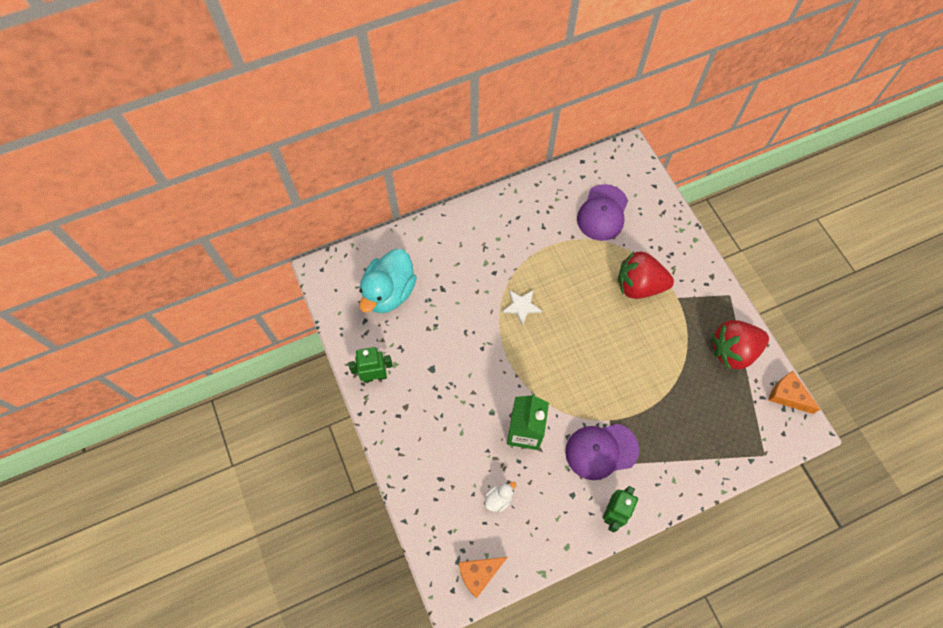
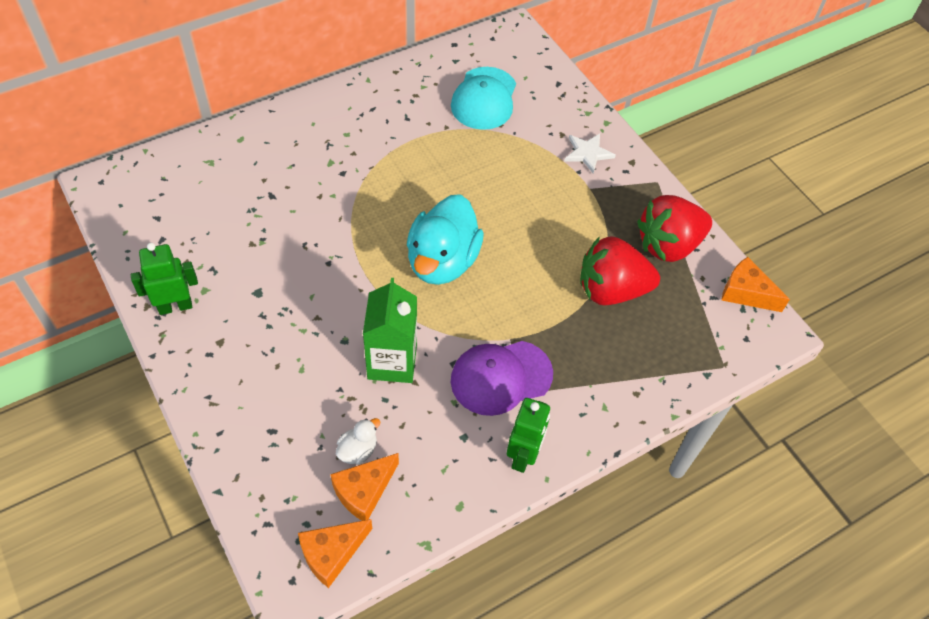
camera: 10 degrees left, 10 degrees down
(389, 292) = (196, 203): turquoise duck -> turquoise duck (442, 261)
(502, 530) = (364, 491): none -> orange cheese
(521, 306) = (381, 210): white star -> white star (588, 153)
(602, 213) = (484, 99): purple cap -> turquoise cap
(639, 285) = (538, 177): red strawberry -> red strawberry (611, 290)

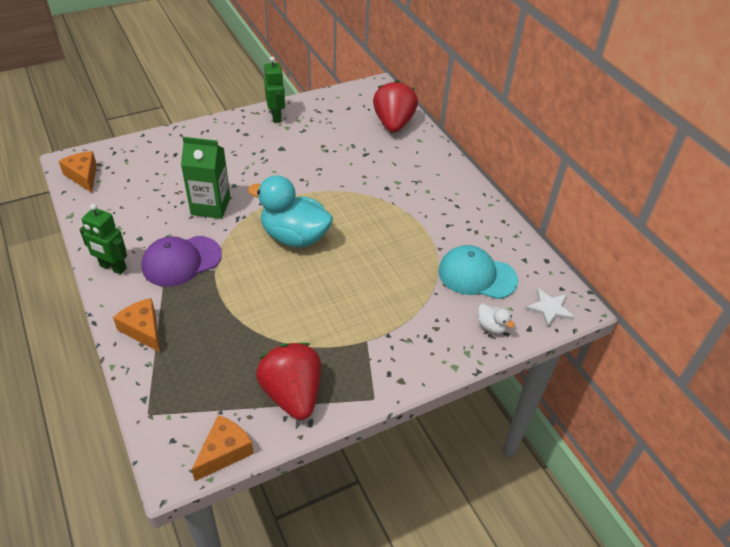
camera: 95 degrees right, 10 degrees down
(358, 450) = (148, 188): white duck -> white duck (491, 326)
(364, 491) = (118, 190): orange cheese -> orange cheese (143, 330)
(501, 377) = (181, 261): purple cap -> purple cap turned 105 degrees counterclockwise
(588, 153) = (411, 345): white star -> white star (549, 308)
(611, 290) = (248, 341): red strawberry -> red strawberry (393, 124)

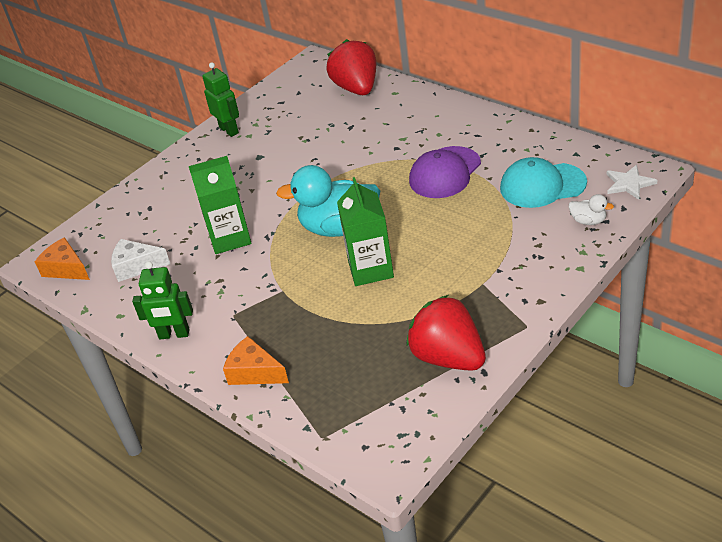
camera: 15 degrees left, 5 degrees down
(130, 198) = (136, 266): none -> white cheese
(181, 261) = (241, 298): purple cap -> purple cap (445, 173)
(224, 452) = (423, 432): orange cheese -> none
(291, 284) = (370, 269): none -> green carton

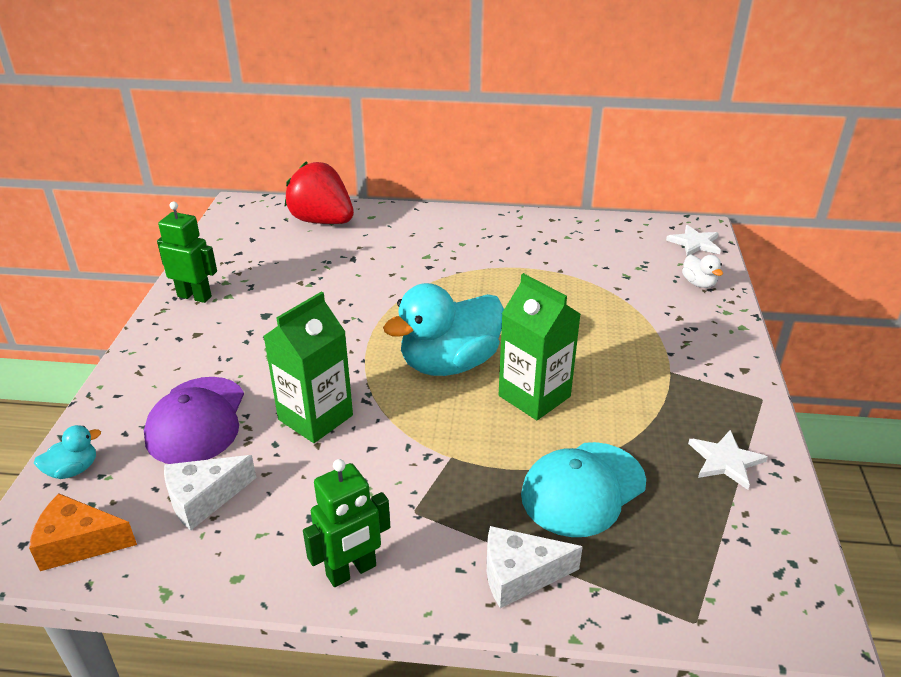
camera: 40 degrees left, 5 degrees down
(89, 227) = (73, 470): none -> turquoise duck
(254, 372) = (519, 575): orange cheese -> white cheese
(445, 173) = (509, 277): purple cap -> purple cap (196, 420)
(448, 357) = (725, 461): red strawberry -> white star
(542, 185) = (619, 264): turquoise cap -> turquoise cap (583, 489)
(588, 221) = (698, 283): white duck -> white duck turned 75 degrees clockwise

